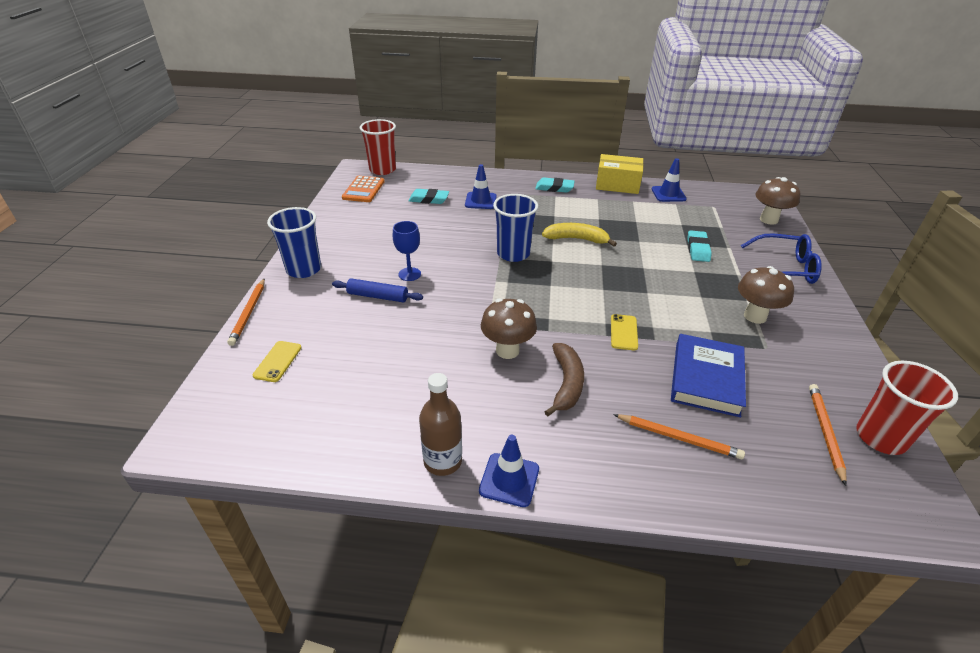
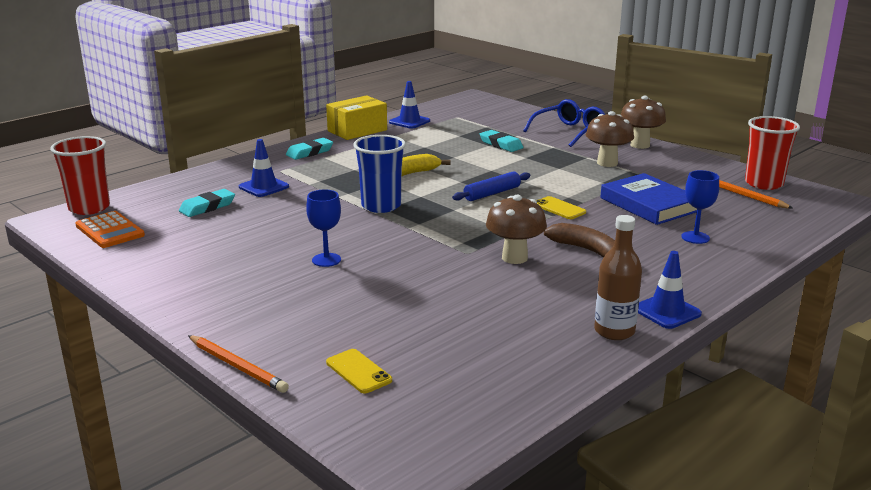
camera: 50 degrees left, 15 degrees down
(304, 269) = (209, 311): blue cup -> none
(378, 296) = (336, 287): blue rolling pin -> blue rolling pin (492, 193)
(678, 438) = (695, 237): orange pencil -> blue goblet
(768, 220) = (506, 110): brown mushroom -> brown mushroom (640, 145)

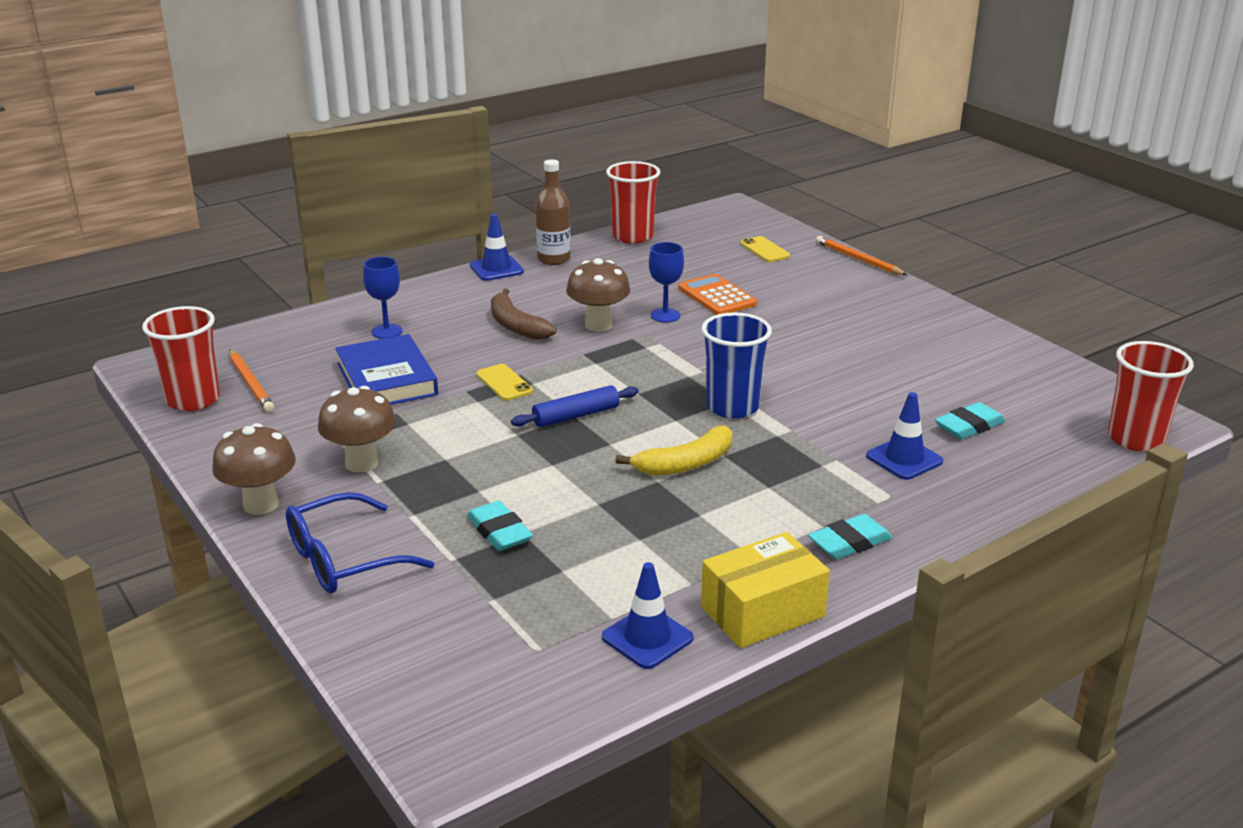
camera: 170 degrees left, 5 degrees up
(110, 230) = (1072, 398): orange calculator -> orange calculator (717, 296)
(326, 260) = (798, 338): blue goblet -> blue goblet (665, 315)
(540, 379) = (633, 236): none -> red cup

